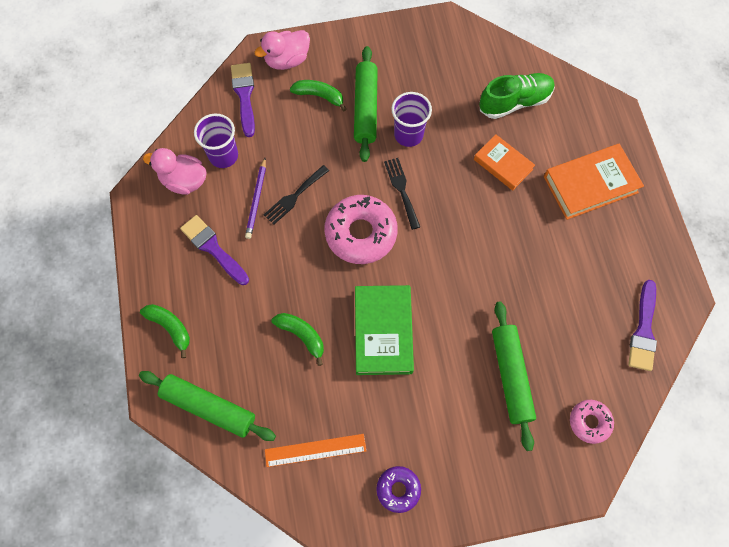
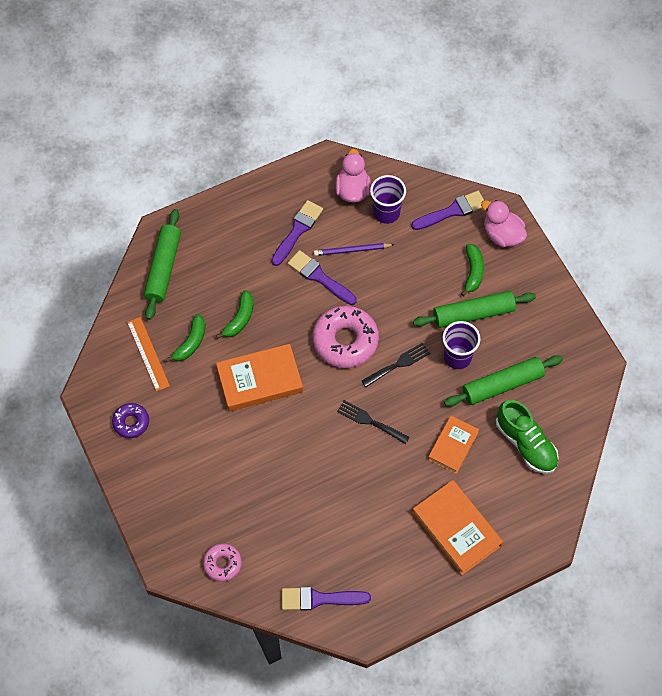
camera: 75 degrees right, 5 degrees down
(170, 327) = (220, 221): green banana -> green banana (191, 343)
(277, 240) = (319, 277): none -> purple brush
(294, 196) = (364, 279): black fork -> black fork (370, 421)
(383, 332) = (259, 380): green book -> orange book
(511, 376) = (247, 491): green rolling pin -> green rolling pin (502, 385)

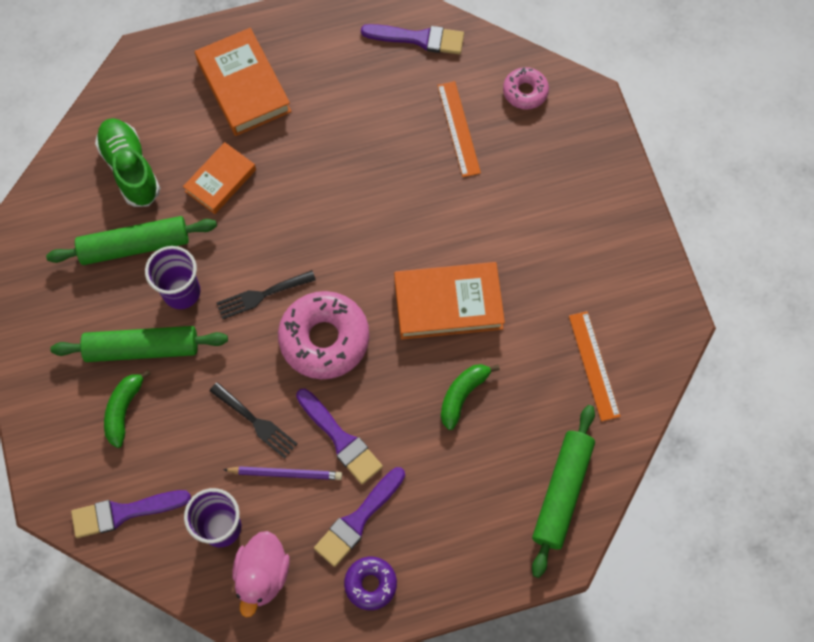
camera: 170 degrees left, 5 degrees up
(131, 422) = (622, 275): purple donut -> purple donut (370, 584)
(191, 343) = (534, 371): green banana -> none
(273, 521) = (458, 128): none -> orange ruler
(370, 421) = (316, 227): black fork -> black fork (256, 422)
(502, 235) = (64, 461): pink duck -> none

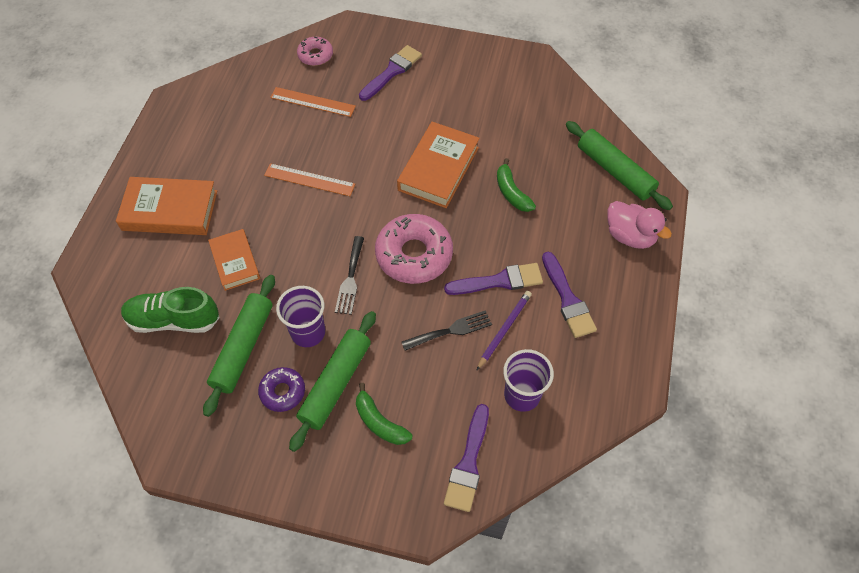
camera: 60 degrees left, 10 degrees down
(262, 575) = (576, 384): pink duck -> pink duck (630, 236)
(370, 584) = (621, 314): purple donut -> purple donut (282, 392)
(419, 39) = (226, 91): purple brush -> purple brush (392, 72)
(594, 365) = (536, 113): orange ruler -> orange ruler (309, 179)

